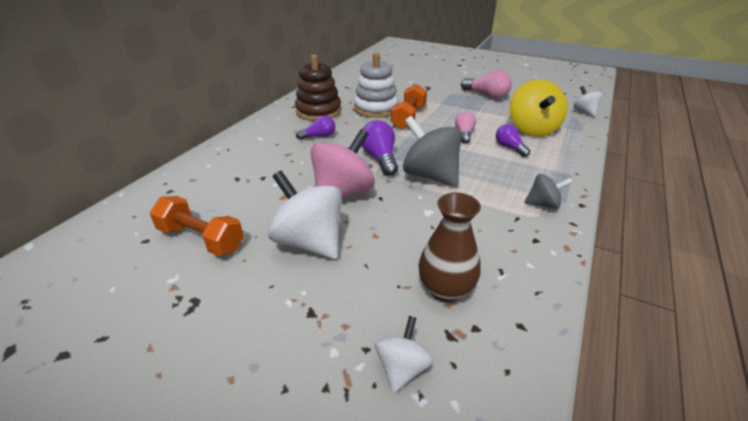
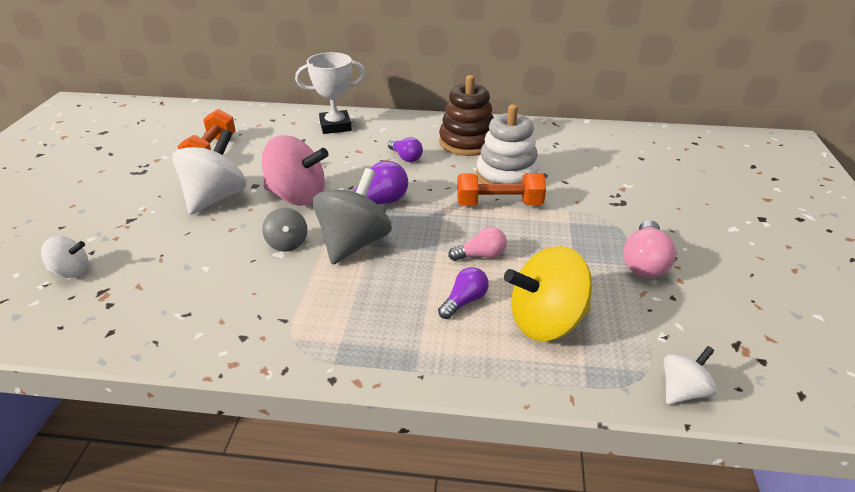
camera: 70 degrees right, 0 degrees up
(229, 158) = (335, 126): none -> white trophy
(445, 289) = (157, 281): brown vase -> none
(543, 204) = (321, 341): grey spinning top -> grey spinning top (287, 244)

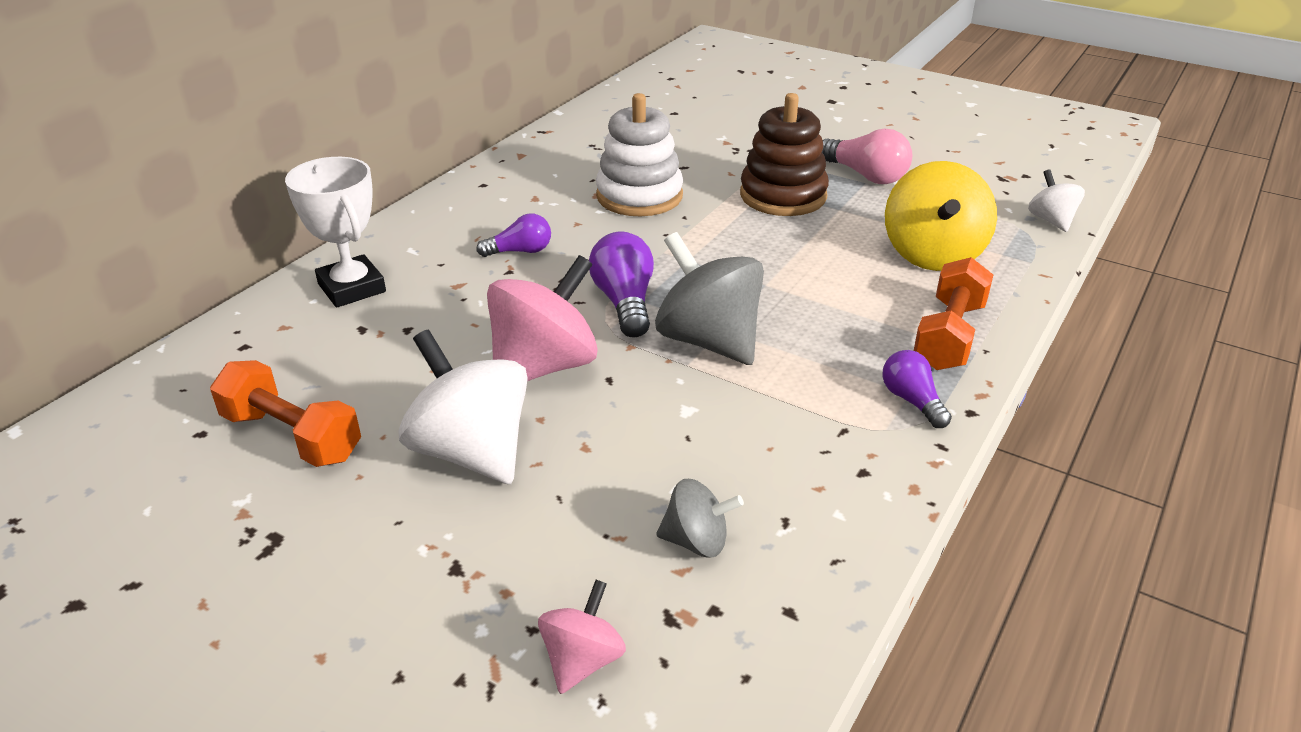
camera: 65 degrees left, 0 degrees up
(71, 271) = (582, 660): white spinning top -> pink spinning top
(287, 244) = (668, 397): grey spinning top -> grey spinning top (697, 541)
(335, 126) = (352, 288): white trophy -> white trophy turned 45 degrees counterclockwise
(464, 301) = (874, 291): purple light bulb -> purple light bulb (912, 401)
(467, 142) = (528, 198): brown stacking toy -> brown stacking toy (783, 196)
(481, 255) = (796, 259): pink light bulb -> none
(499, 204) = (698, 218): orange dumbbell -> orange dumbbell (949, 336)

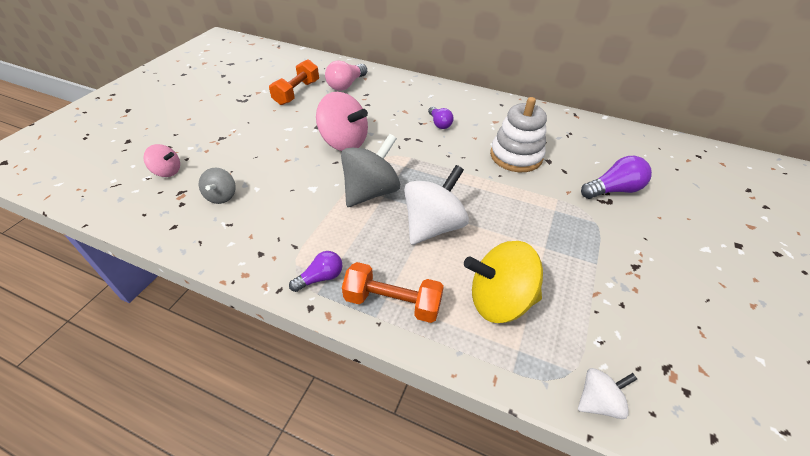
camera: 80 degrees right, 10 degrees up
(352, 288) = (395, 86): white trophy -> none
(471, 451) = (285, 131): white spinning top -> white spinning top (433, 226)
(624, 302) = (401, 160): purple light bulb -> purple light bulb (613, 190)
(783, 196) = (549, 217): brown stacking toy -> none
(866, 175) = (608, 264): pink light bulb -> pink light bulb (346, 85)

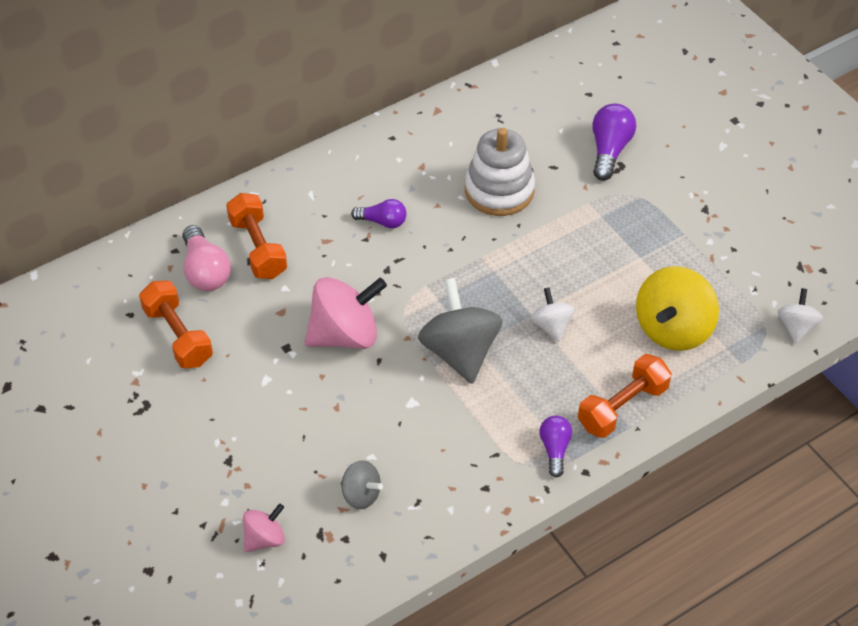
camera: 55 degrees left, 5 degrees up
(377, 93) = (258, 248): none -> orange dumbbell
(433, 226) = (551, 326): white spinning top -> white spinning top, size x0.53

